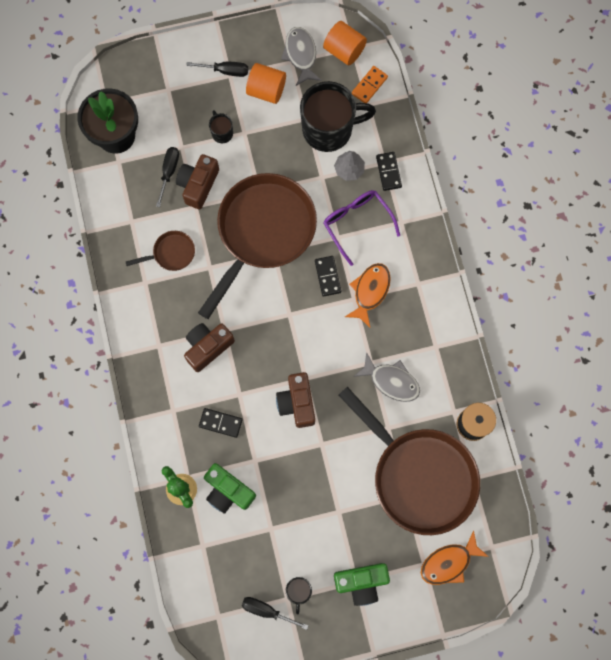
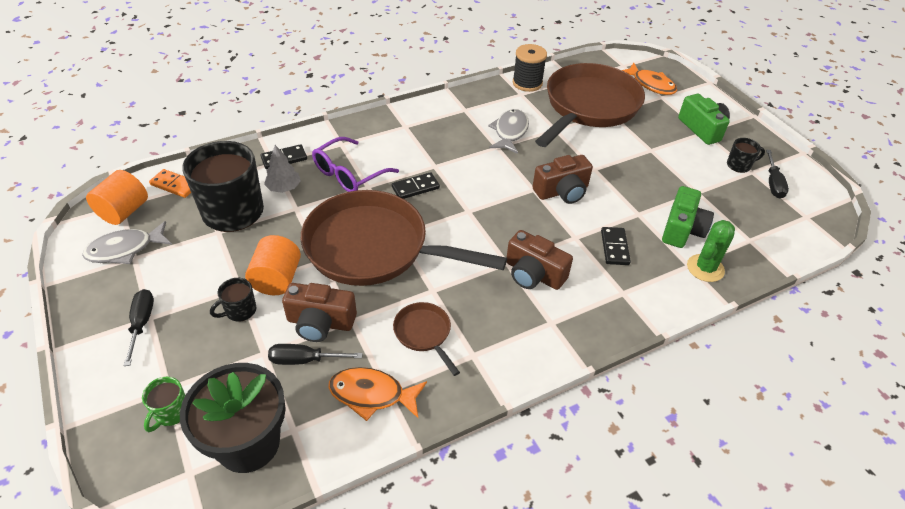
camera: 105 degrees left, 30 degrees down
(149, 92) = (171, 413): none -> green mug
(266, 90) = (176, 275): orange cylinder -> orange cylinder (277, 279)
(370, 291) = (423, 156): orange fish -> orange fish (372, 394)

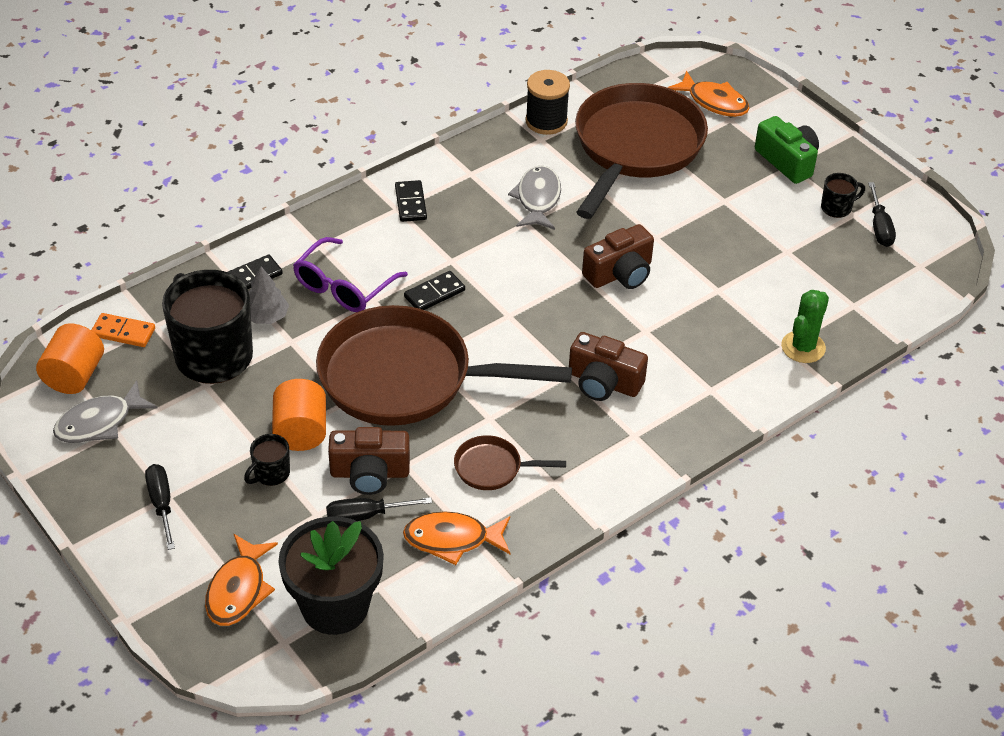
camera: 10 degrees left, 0 degrees up
(171, 413) = (238, 590): green mug -> orange fish
(424, 333) = (492, 468): brown pan -> brown pan turned 45 degrees counterclockwise
(614, 247) = (694, 337): black domino -> black domino (411, 203)
(682, 229) = (772, 303): green camera -> none

